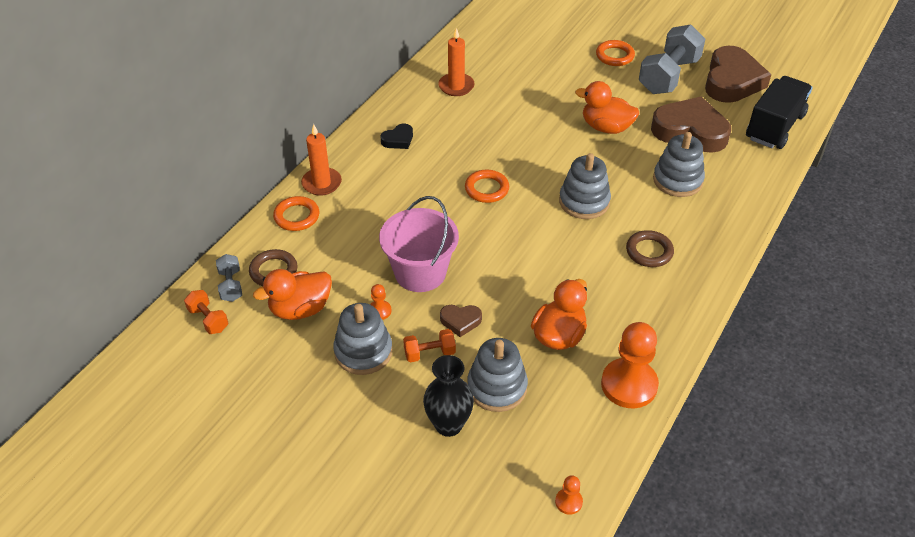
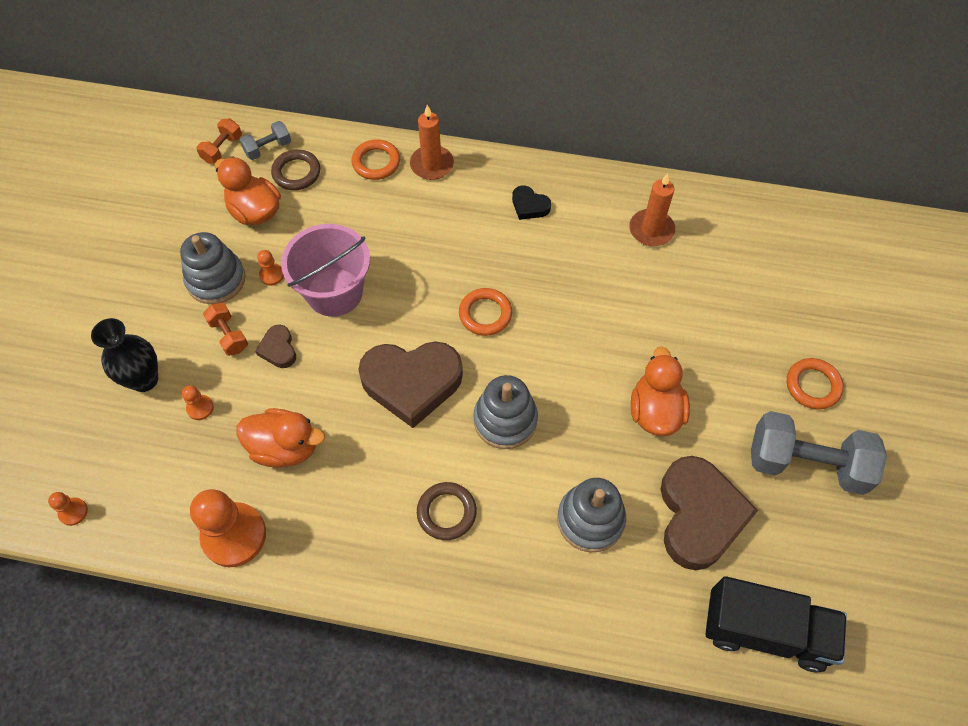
camera: 70 degrees right, 15 degrees up
(497, 387) = (200, 408): grey stacking toy -> orange pawn
(732, 81) = (842, 552): brown heart -> brown heart (412, 383)

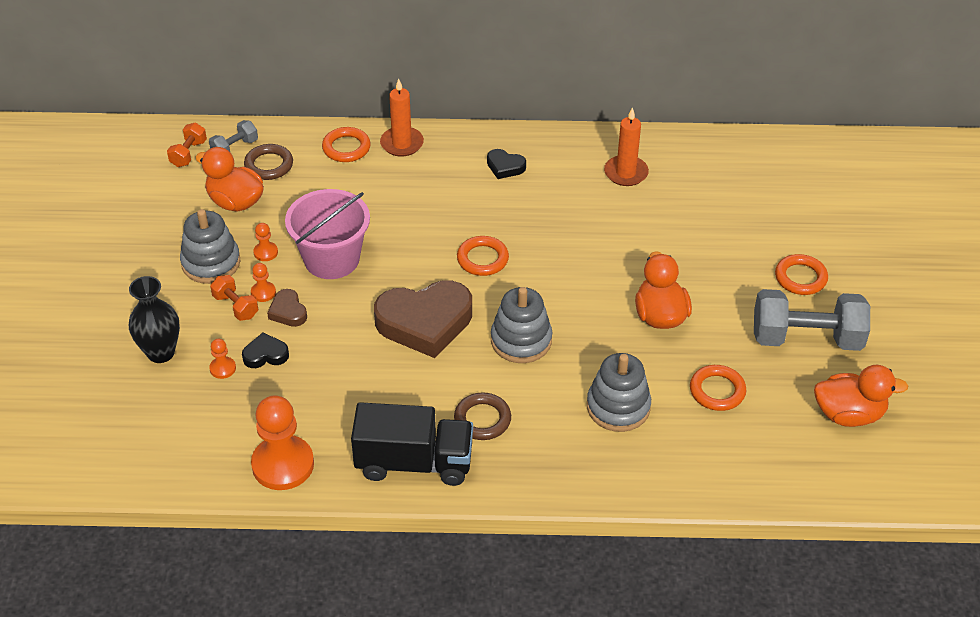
camera: 10 degrees left, 15 degrees down
(73, 512) = (119, 467): orange pawn -> orange pawn (263, 292)
(245, 398) = (265, 355): none -> black heart
(285, 447) = (314, 389): orange duck -> orange duck (849, 414)
(699, 516) = (717, 391): brown heart -> orange ring
(765, 631) = (794, 469): black truck -> black truck (414, 463)

